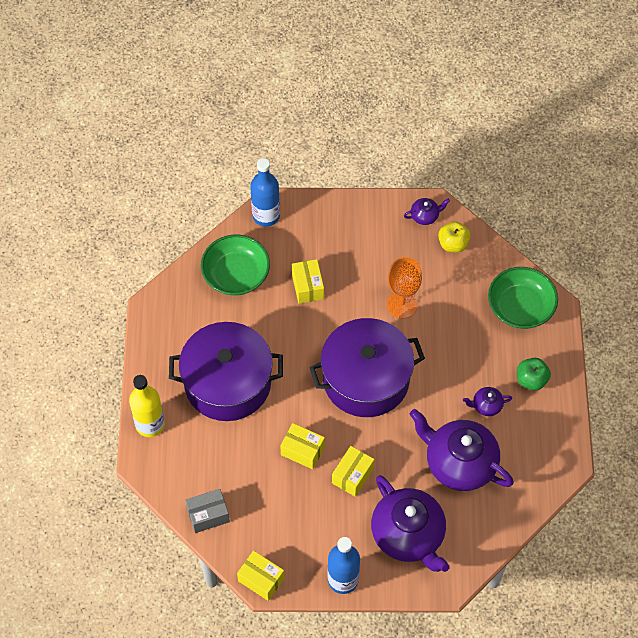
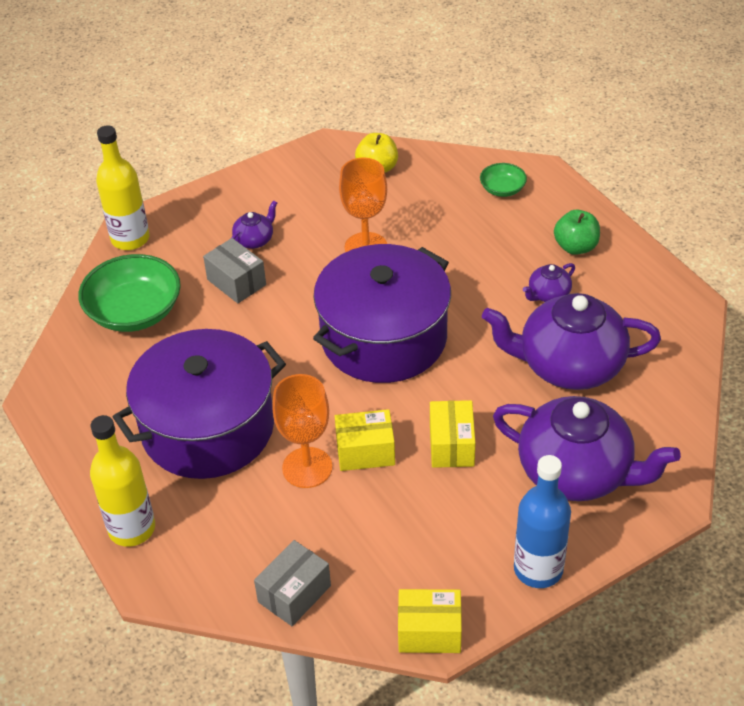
camera: 30 degrees left, 15 degrees down
(264, 442) = (307, 467): none -> orange goblet
(266, 216) = (130, 239): blue bottle -> yellow bottle
(308, 287) = (236, 282): yellow box -> grey box
(425, 216) = (324, 158): purple teapot -> purple teapot (254, 240)
(520, 307) = (502, 189): green bowl -> green bowl, size x0.50

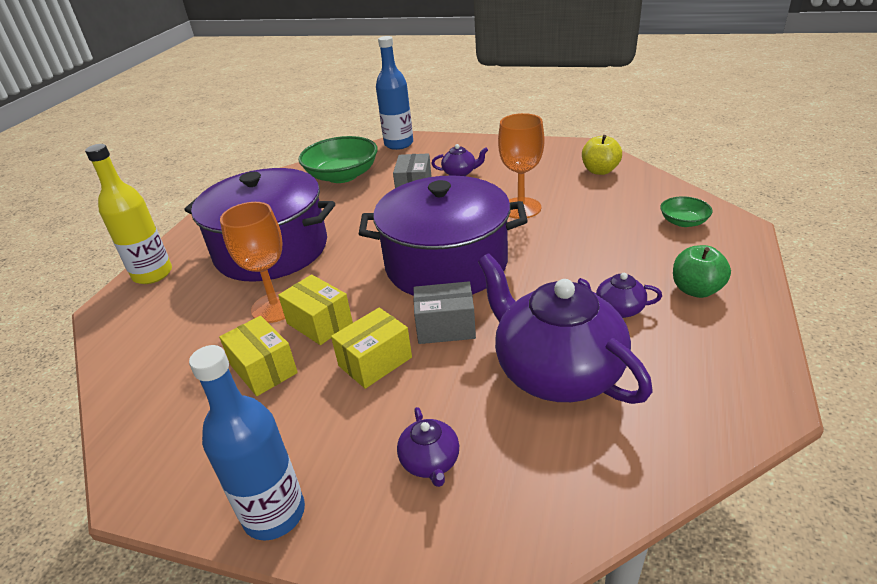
camera: 50 degrees right, 10 degrees down
(130, 239) = (399, 144): yellow bottle -> blue bottle
(294, 594) = (136, 376): grey box -> grey box (445, 327)
(429, 632) = (138, 482): yellow box -> yellow box (264, 369)
(576, 472) = (430, 462): purple teapot -> purple teapot, size x0.43

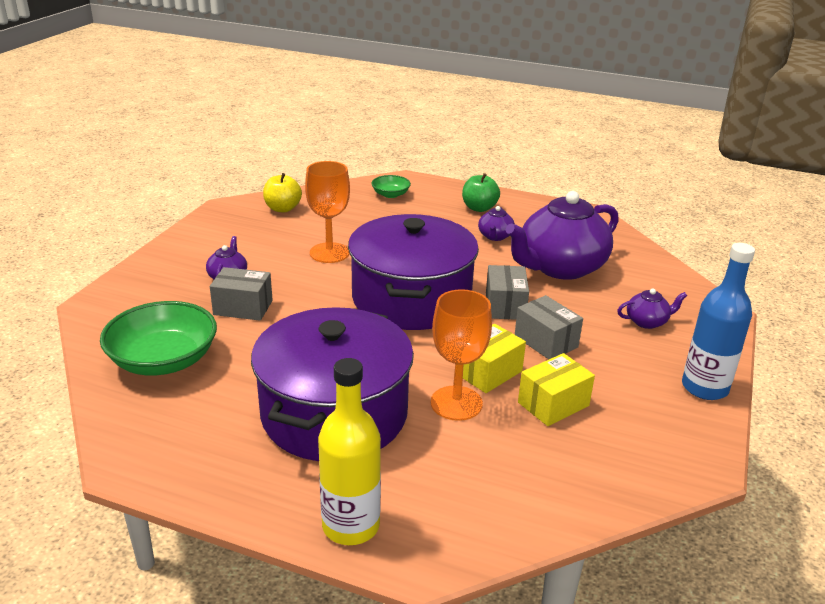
camera: 90 degrees left, 5 degrees down
(375, 362) = (546, 341): yellow box -> grey box
(399, 144) = (102, 313): blue bottle -> none

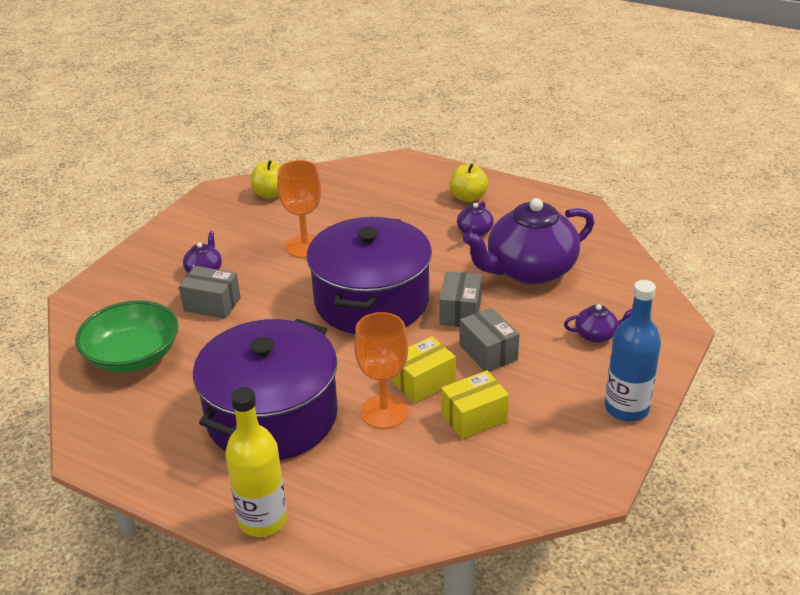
camera: 10 degrees right, 5 degrees up
(390, 194) = (382, 179): green bowl -> none
(479, 208) = (468, 197): green apple -> yellow apple

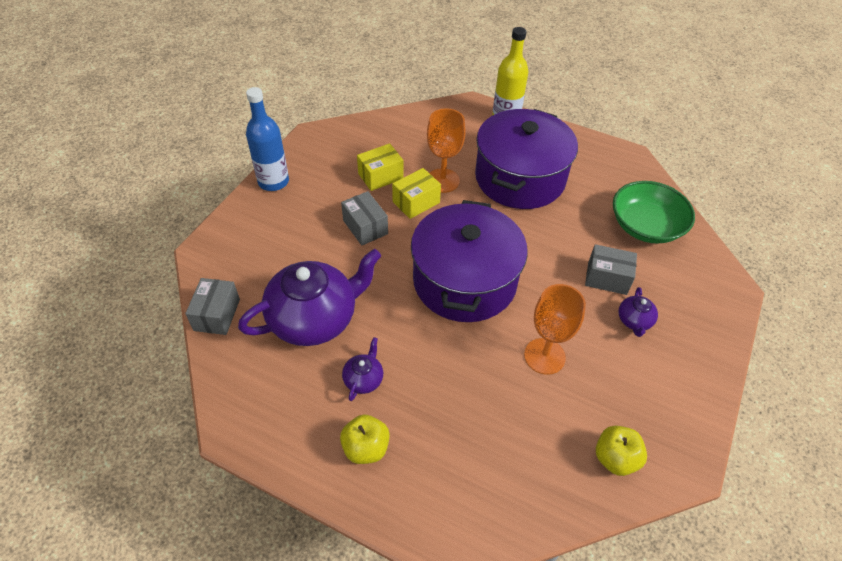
camera: 175 degrees right, 15 degrees up
(460, 312) = (385, 268): grey box -> grey box (217, 315)
(596, 335) = (274, 243): purple teapot -> none

